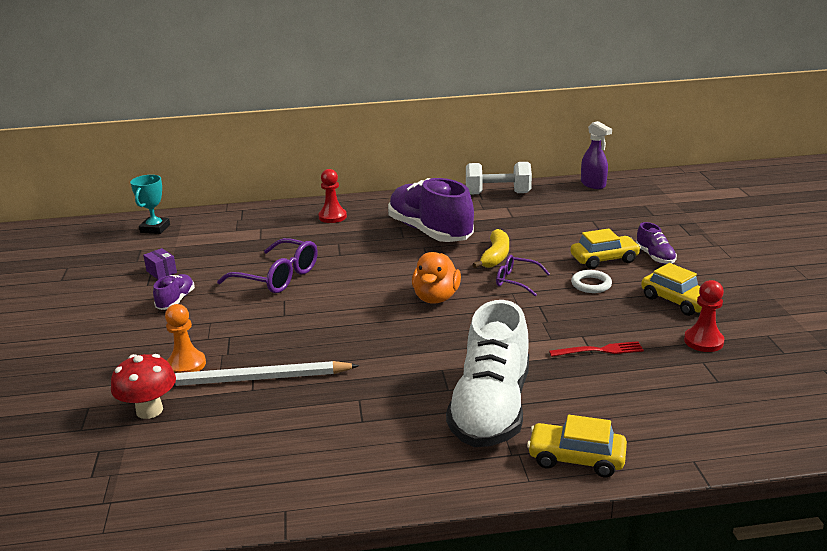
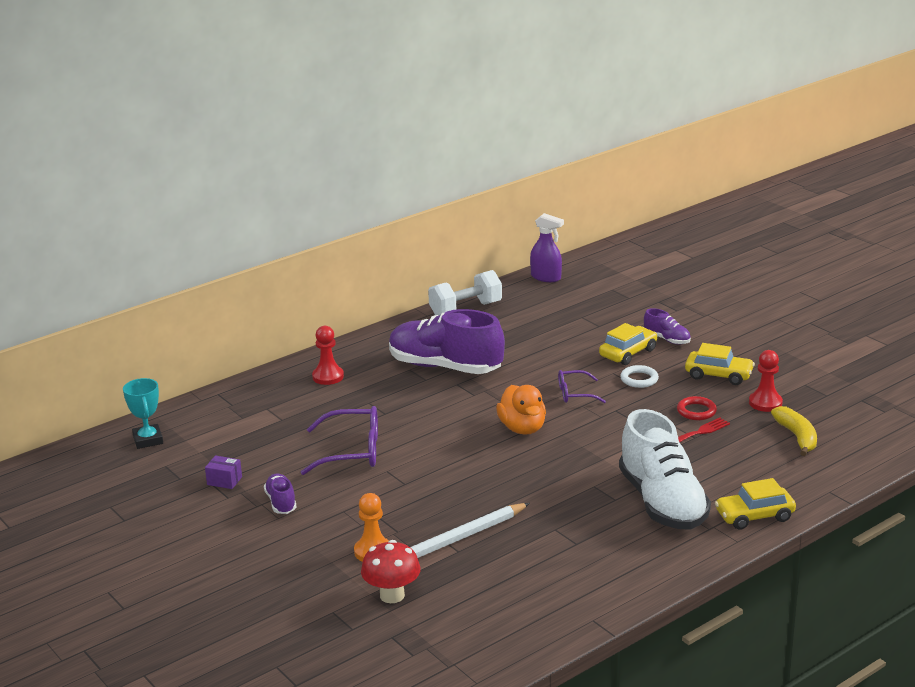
camera: 30 degrees left, 0 degrees up
(495, 256) = (532, 375): yellow banana -> yellow banana (797, 437)
(619, 329) = (696, 411): none -> red ring

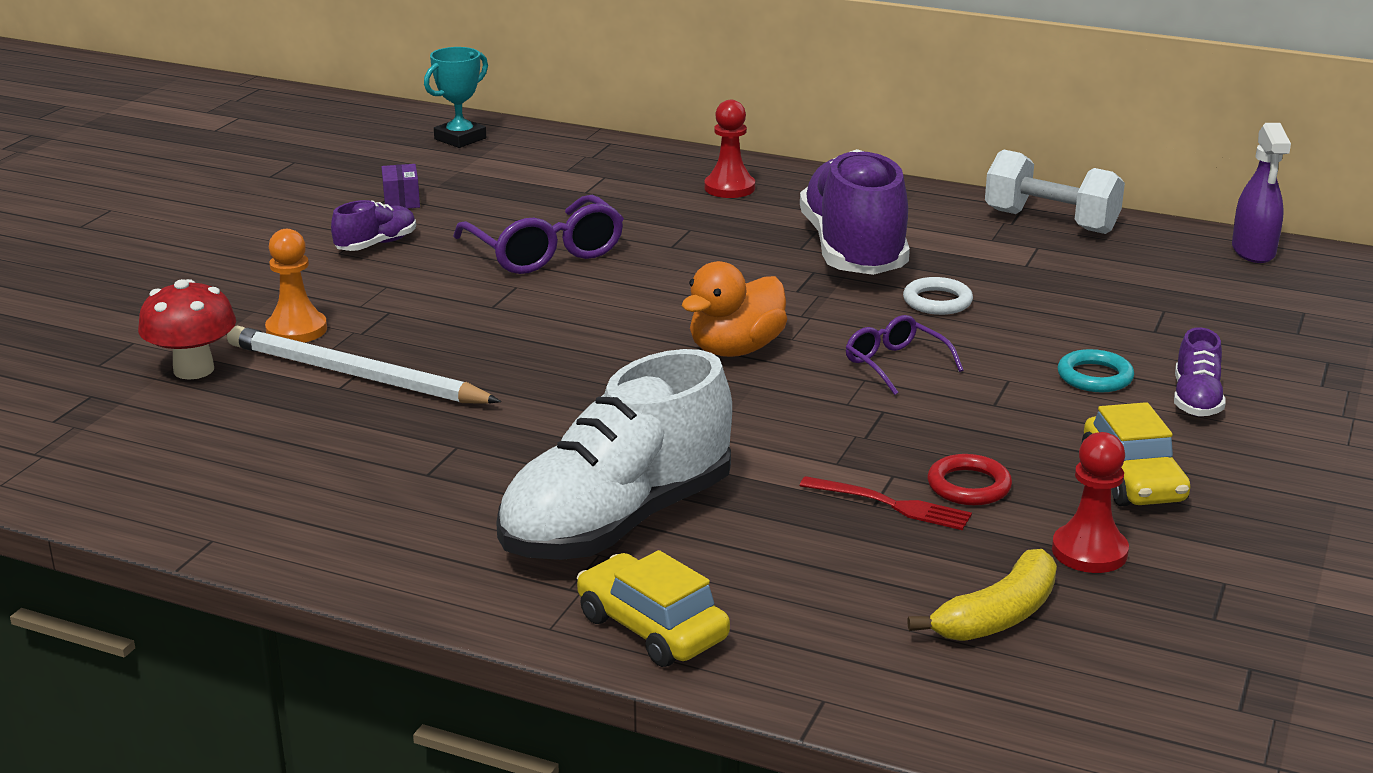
camera: 60 degrees right, 0 degrees up
(628, 353) = (1094, 377): yellow car -> turquoise ring
(639, 379) = (1015, 407): white ring -> white ring (937, 301)

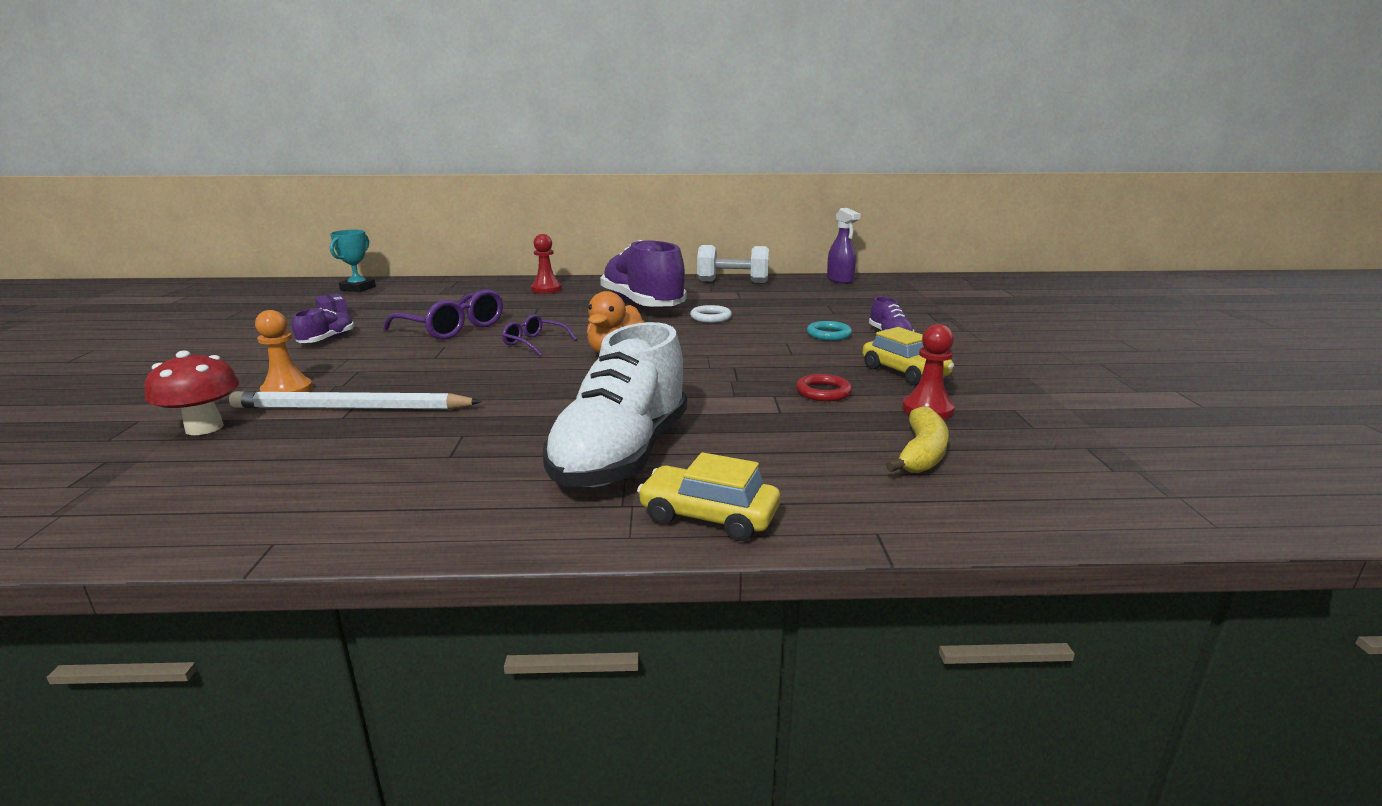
camera: 25 degrees left, 5 degrees down
(891, 505) = (790, 409): red fork -> none
(896, 364) = (718, 346): purple glasses -> purple glasses (535, 343)

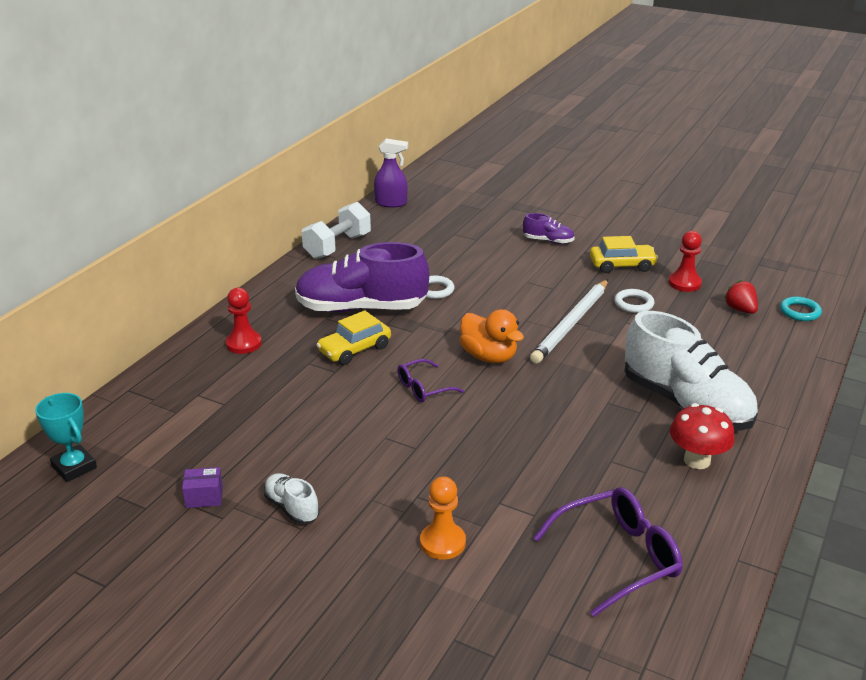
camera: 60 degrees left, 10 degrees up
(204, 428) = (506, 594): red mushroom -> red mushroom (697, 460)
(327, 340) = (292, 508): purple shoe -> white shoe
(351, 408) = (517, 508): white pencil -> white pencil (571, 324)
(452, 328) = (330, 424): purple glasses -> purple glasses (617, 557)
(708, 516) = (778, 397): yellow car -> yellow car (354, 349)
(823, 392) = (633, 304): red ring -> white ring
(829, 334) = (525, 260): turquoise ring -> turquoise ring (799, 312)
(921, 453) = (740, 309): yellow banana -> red strawberry

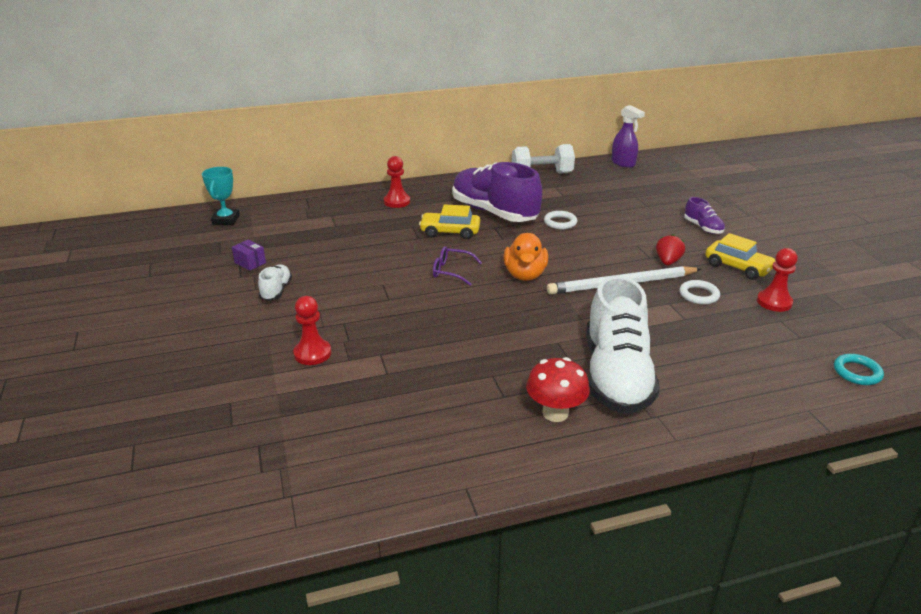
camera: 45 degrees right, 0 degrees up
(442, 542) = (312, 353): orange pawn -> red pawn
(617, 557) = (390, 428): purple glasses -> none
(740, 309) = (794, 342): red strawberry -> red strawberry (668, 262)

